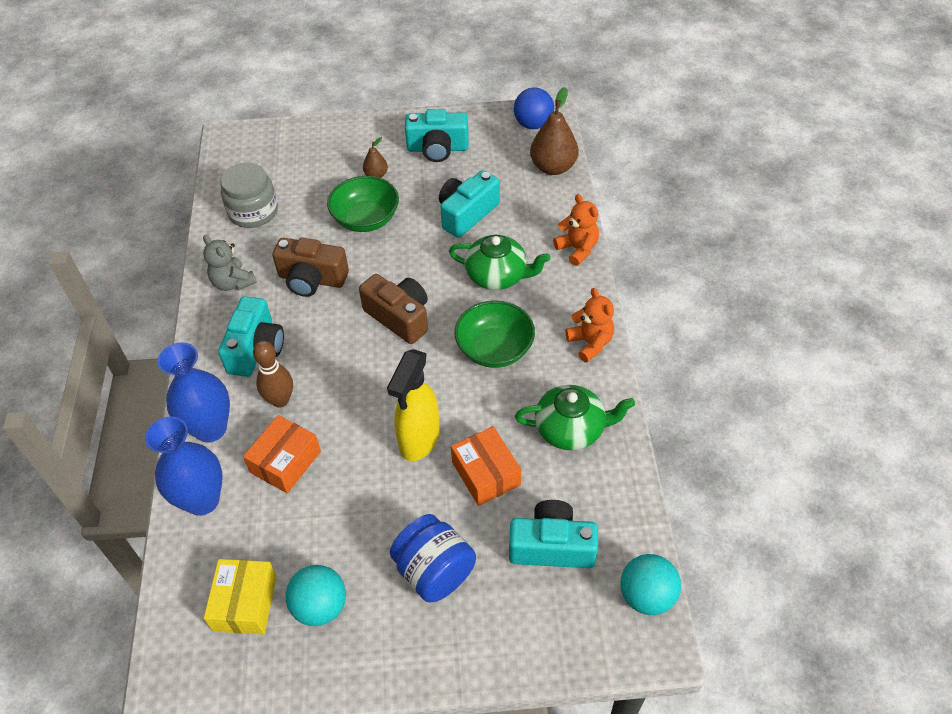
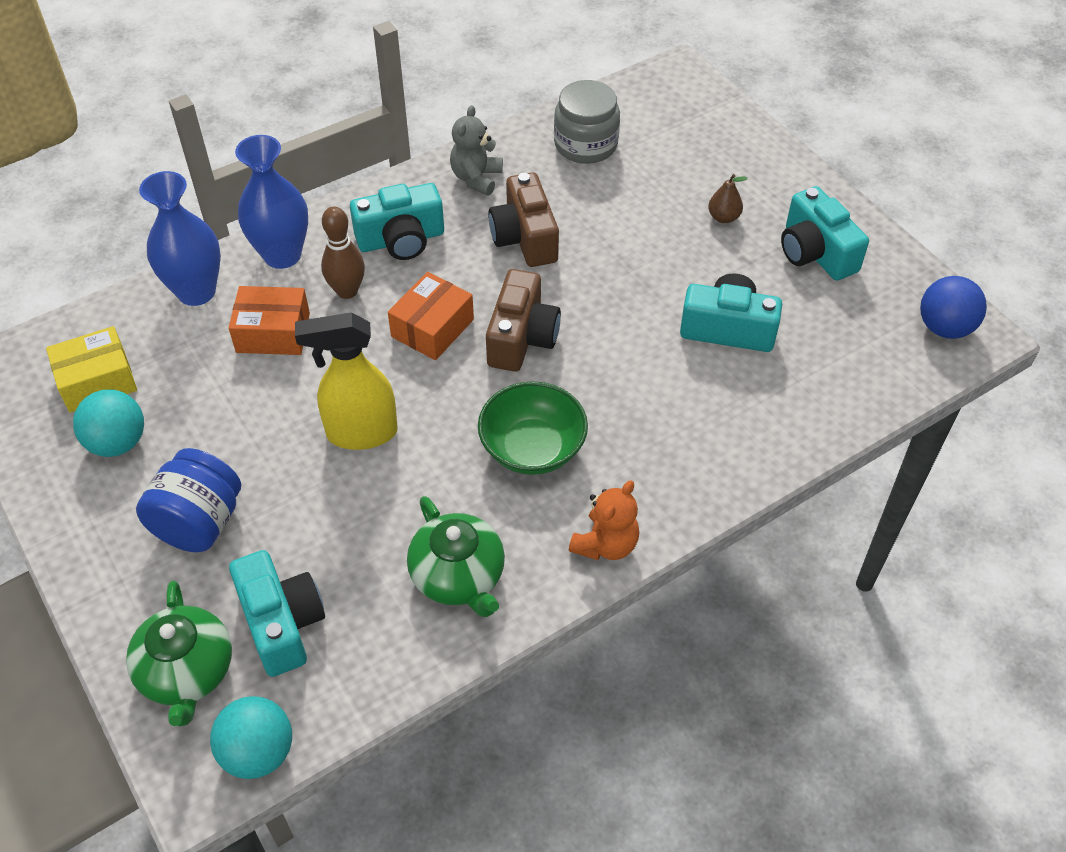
camera: 60 degrees right, 0 degrees up
(366, 219) = (647, 241): green bowl -> none
(486, 473) = (349, 516): orange box -> orange box (432, 328)
(498, 275) = (650, 402): green teapot -> green teapot (187, 672)
(553, 167) = (882, 382): brown pear -> none
(577, 249) = (755, 467): orange teddy bear -> none

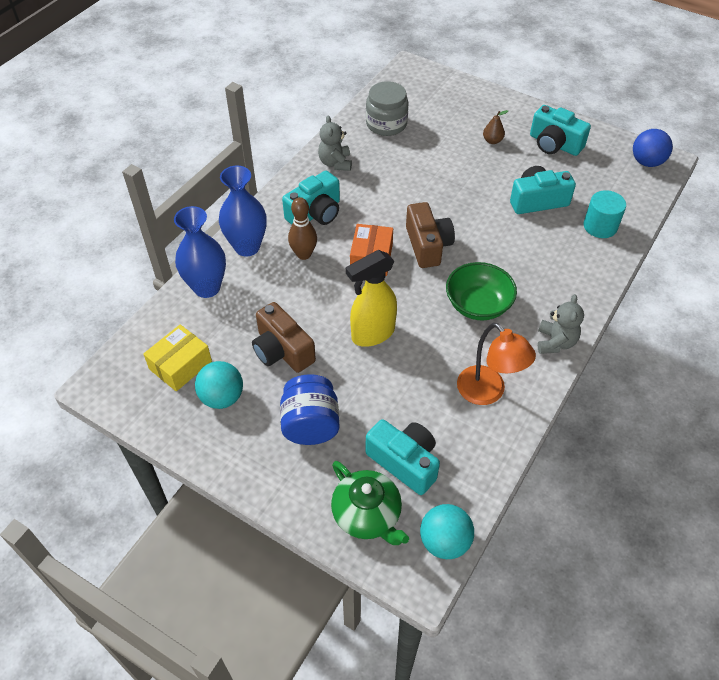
camera: 25 degrees left, 0 degrees up
(273, 332) = (275, 295): orange box -> none
(458, 576) = (488, 393): green teapot -> orange lamp
(525, 238) = (388, 188): brown camera -> brown camera (282, 350)
(605, 544) = (555, 342): orange teddy bear -> grey teddy bear
(797, 400) = (600, 226): none -> turquoise cylinder

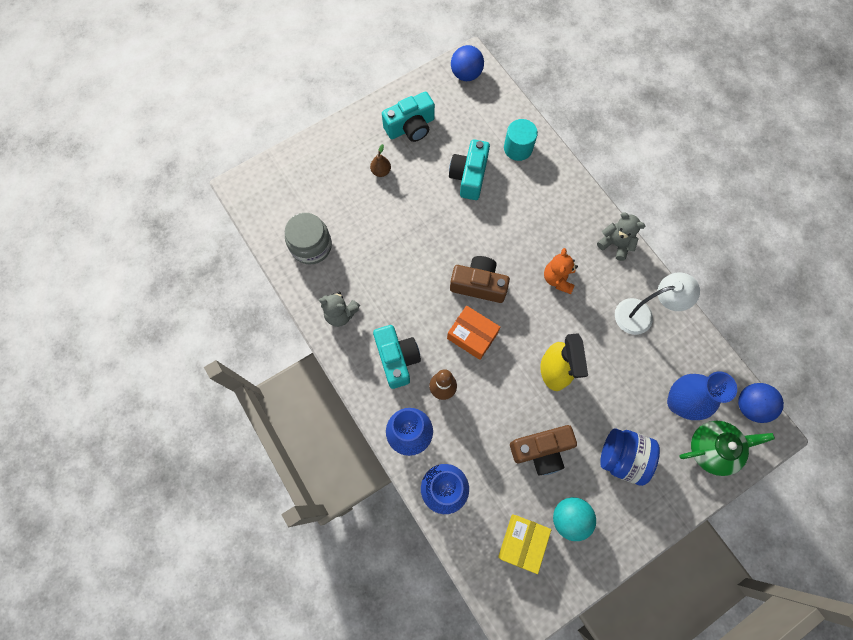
camera: 65 degrees left, 20 degrees up
(180, 365) = (522, 542): yellow box -> yellow box turned 45 degrees clockwise
(404, 462) = (679, 402): turquoise camera -> blue vase
(444, 542) = (750, 405): turquoise ball -> blue ball
(478, 305) = (558, 279): green bowl -> orange teddy bear
(488, 393) = (641, 314): orange lamp -> white lamp

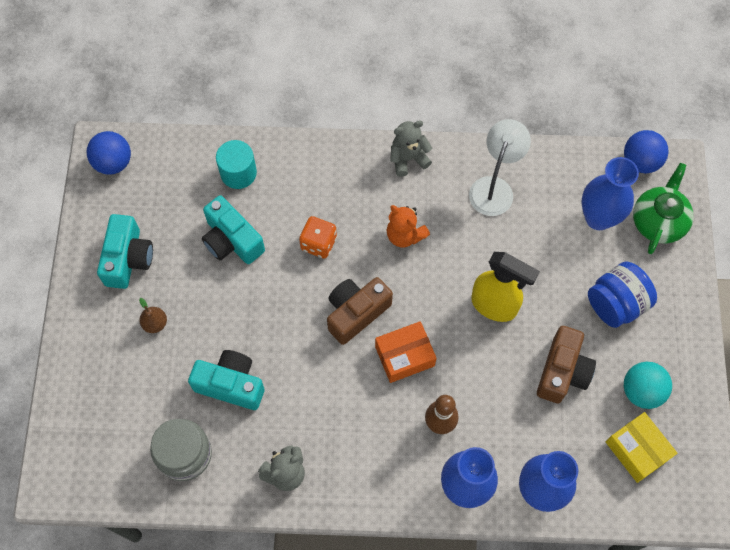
camera: 55 degrees left, 5 degrees down
(397, 359) = (376, 447): turquoise camera -> turquoise camera (231, 384)
(508, 229) = (318, 243): none -> orange dice

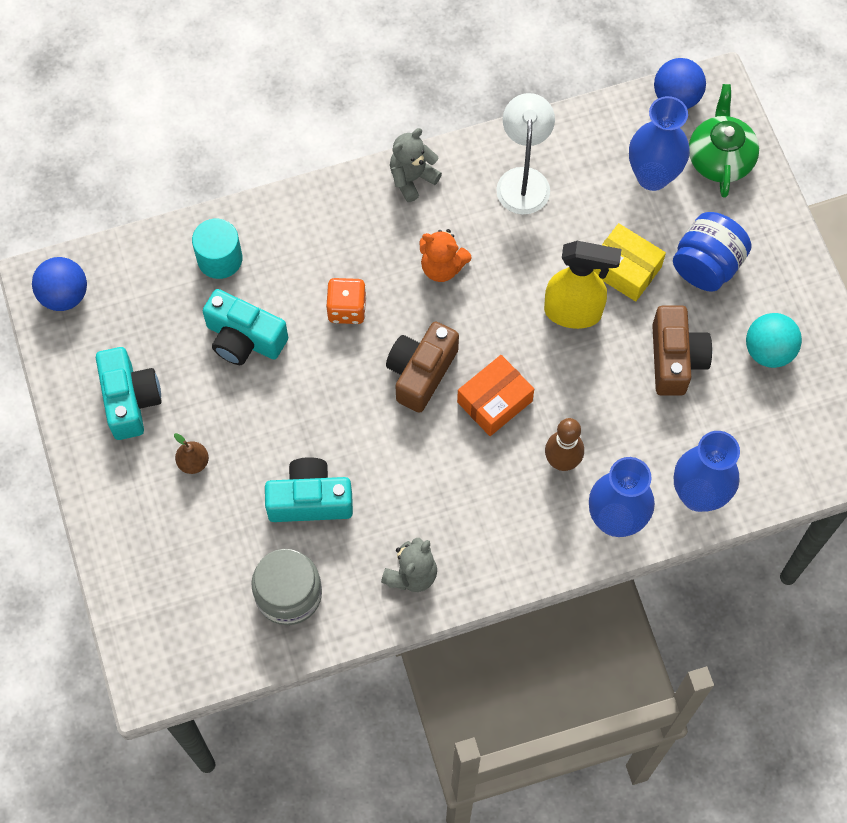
camera: 20 degrees left, 0 degrees up
(637, 450) = (786, 416): yellow box -> yellow box (625, 269)

